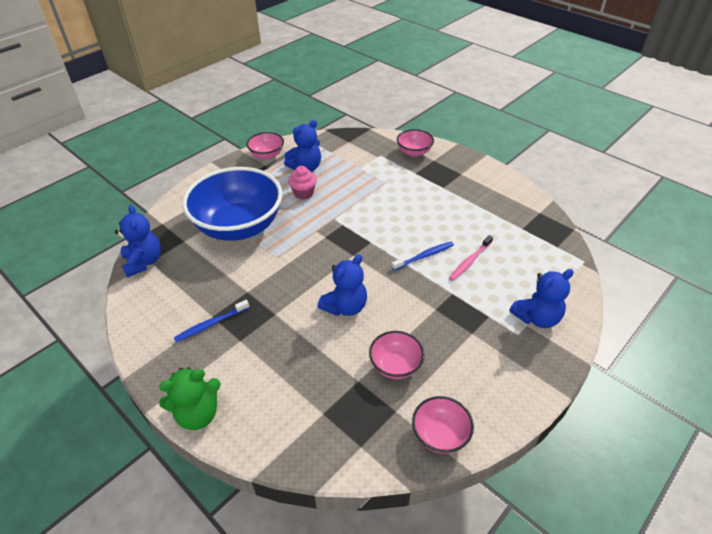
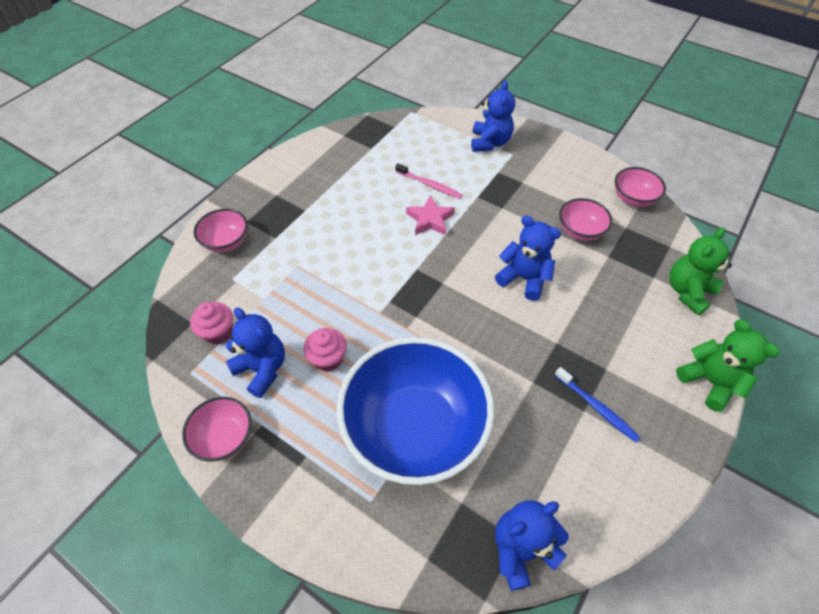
camera: 100 degrees left, 10 degrees up
(297, 438) = (687, 292): none -> green teddy bear
(338, 151) = (219, 332): none -> pink cupcake
(424, 256) = (430, 220): blue toothbrush -> pink star
(537, 318) = (490, 143): blue teddy bear -> blue teddy bear turned 45 degrees clockwise

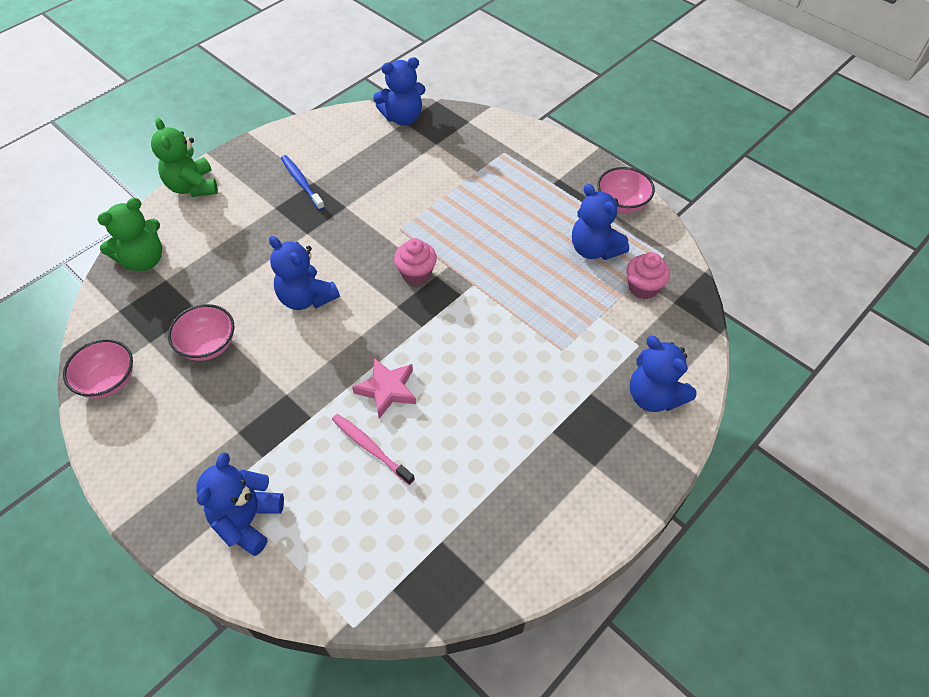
camera: 170 degrees left, 0 degrees up
(226, 242) = (654, 396): pink bowl -> blue teddy bear
(328, 359) = (530, 249): pink cupcake -> pink cupcake (416, 274)
(414, 428) = (460, 189): blue bowl -> none

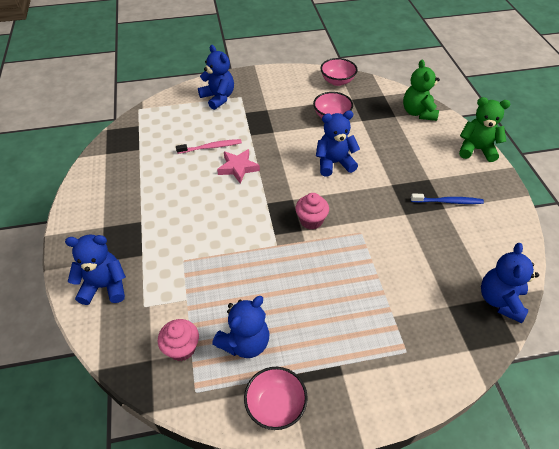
camera: 125 degrees right, 5 degrees down
(594, 249) = (245, 342): blue teddy bear -> blue teddy bear turned 135 degrees clockwise

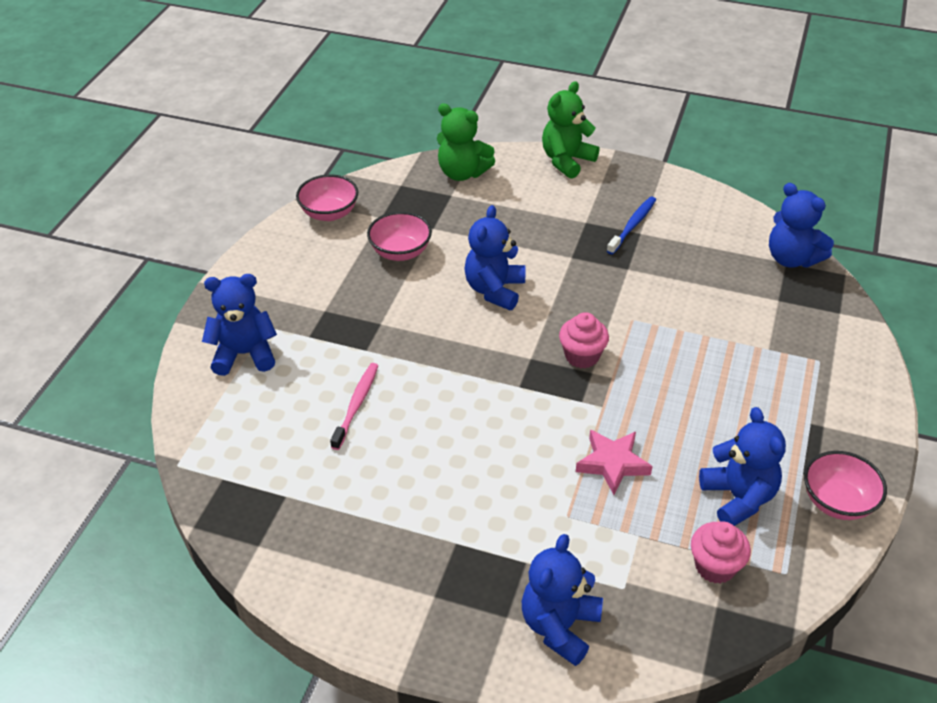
camera: 60 degrees left, 5 degrees down
(238, 168) = (427, 390): pink star -> pink star (612, 464)

